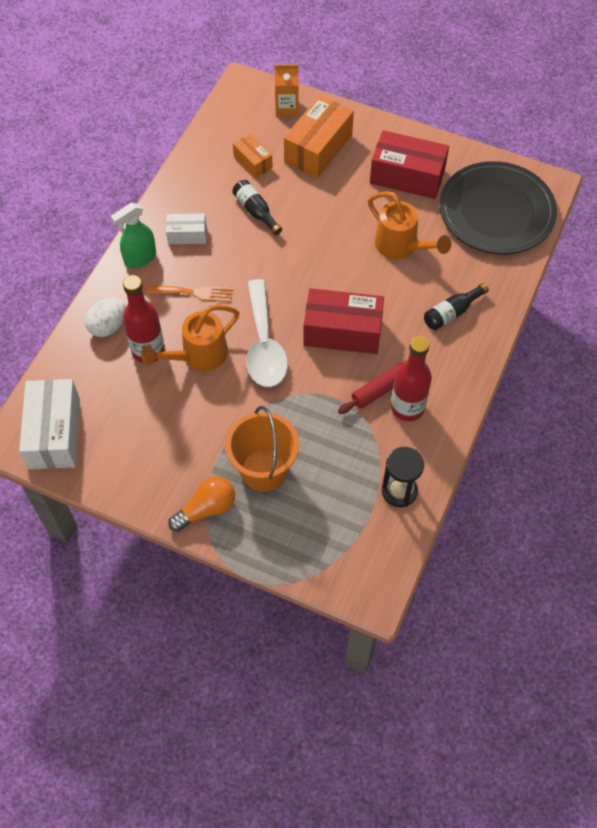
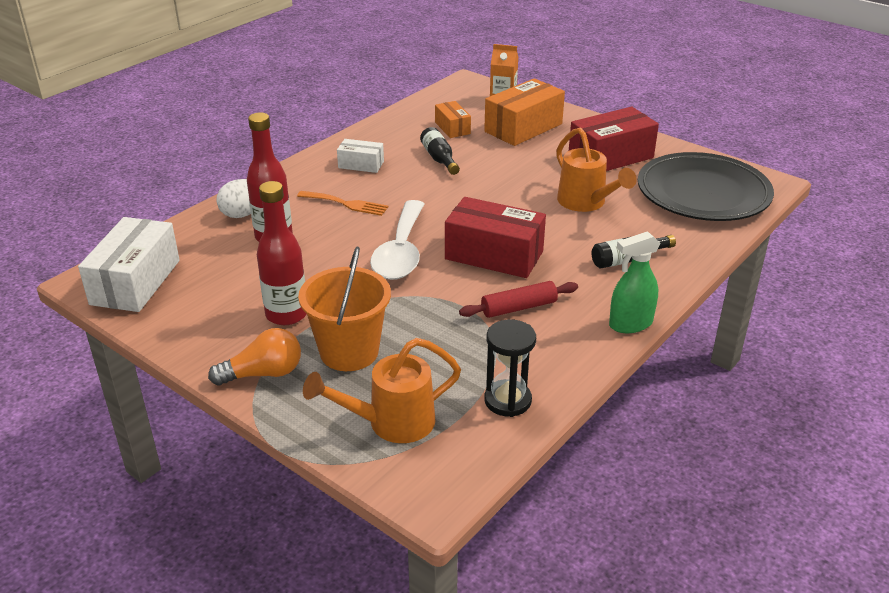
camera: 15 degrees right, 25 degrees down
(140, 258) = (304, 173): green spray bottle -> green spray bottle (630, 324)
(198, 356) = (325, 249): orange watering can -> orange watering can (391, 423)
(407, 176) = (610, 157): red box -> red box turned 60 degrees counterclockwise
(407, 407) = (546, 328): red bottle -> red bottle (286, 314)

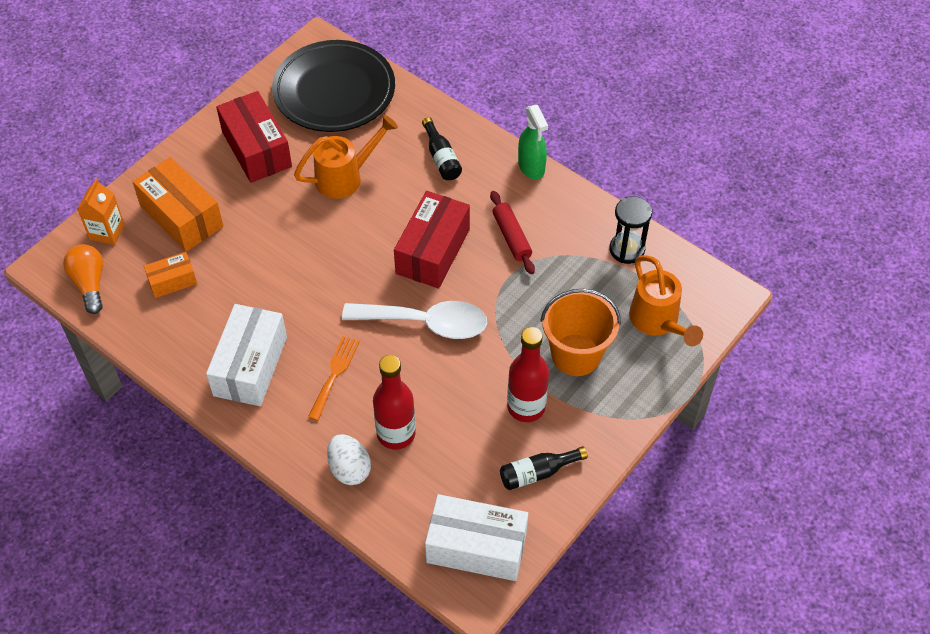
camera: 90 degrees left, 20 degrees up
(263, 373) = (607, 414): orange light bulb -> orange light bulb (90, 284)
(361, 165) = (250, 366): white box -> white box, size x1.84
(439, 159) = (245, 293): black bottle -> black bottle (538, 473)

